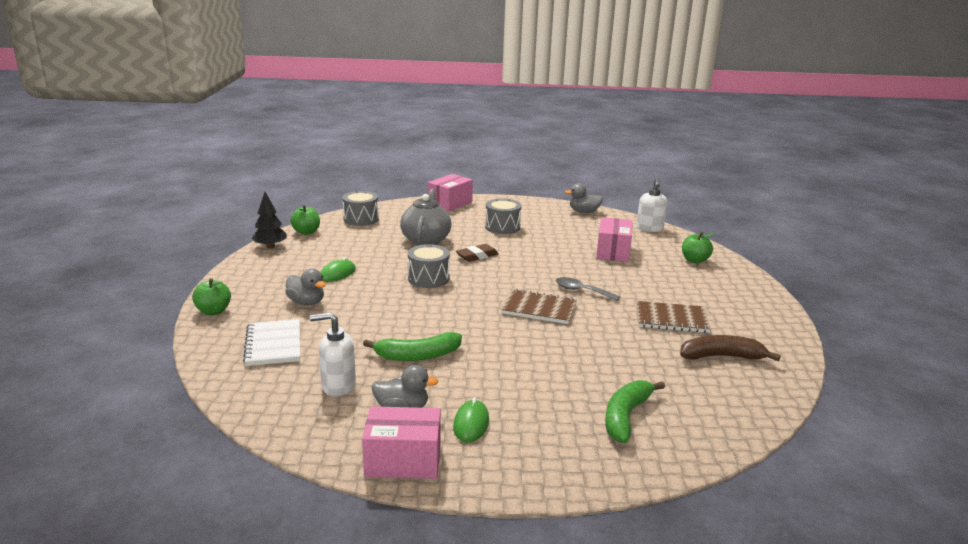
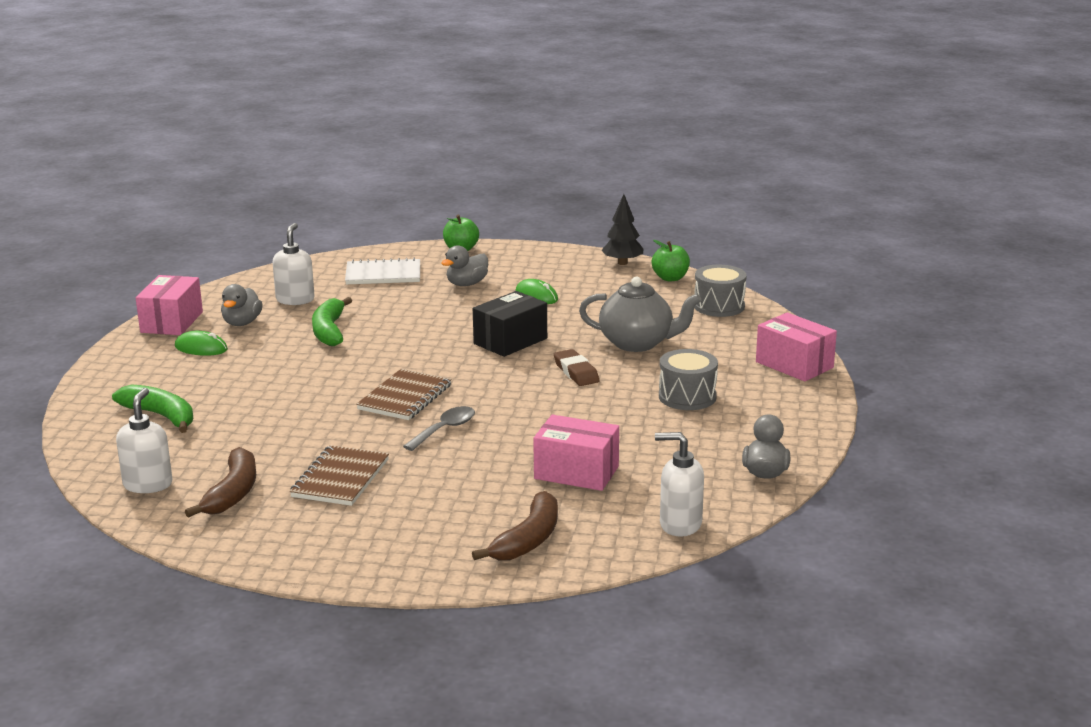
camera: 100 degrees right, 0 degrees up
(428, 278) = (510, 341): grey drum -> black box
(694, 260) = (528, 539): green apple -> brown banana
(740, 397) = (148, 484): none -> white soap dispenser

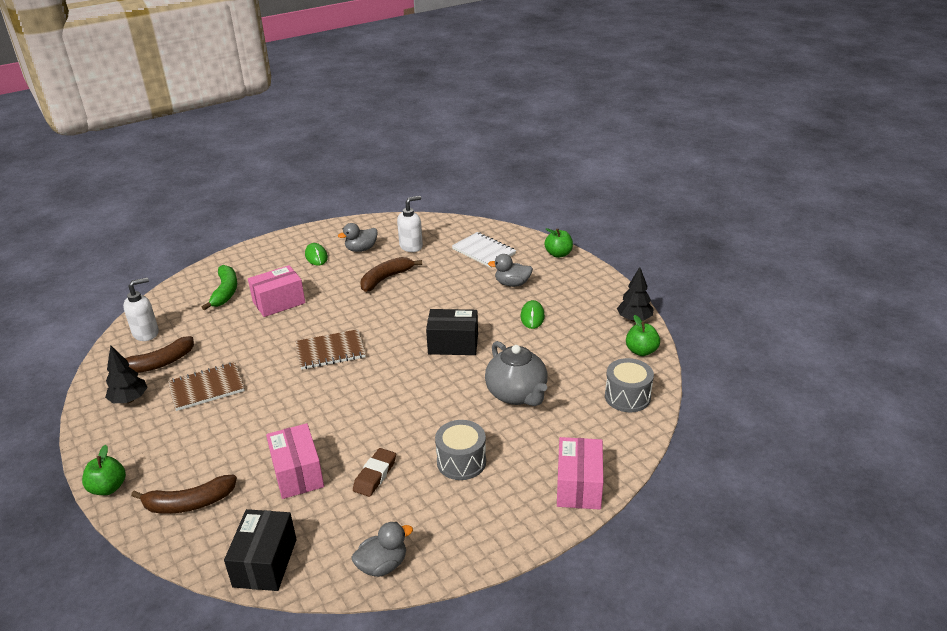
camera: 50 degrees right, 10 degrees up
(172, 322) = (336, 231): pink box -> pink box (279, 302)
(273, 528) = (129, 400): none -> black tree
(329, 331) = (386, 279): green banana -> brown banana
(422, 579) = (108, 488): none -> green apple
(445, 429) = (304, 389): grey spoon -> none
(576, 372) = (441, 394): brown eraser -> brown eraser (375, 475)
(680, 524) = (265, 563): white soap dispenser -> black box

